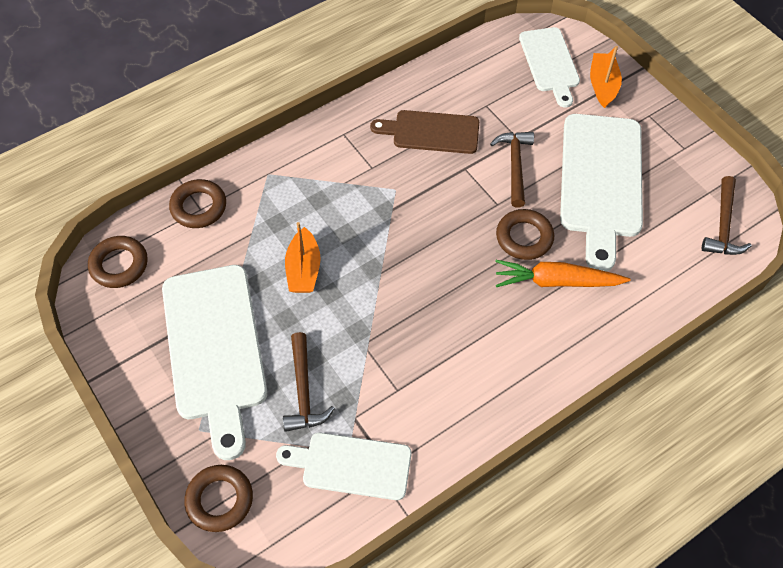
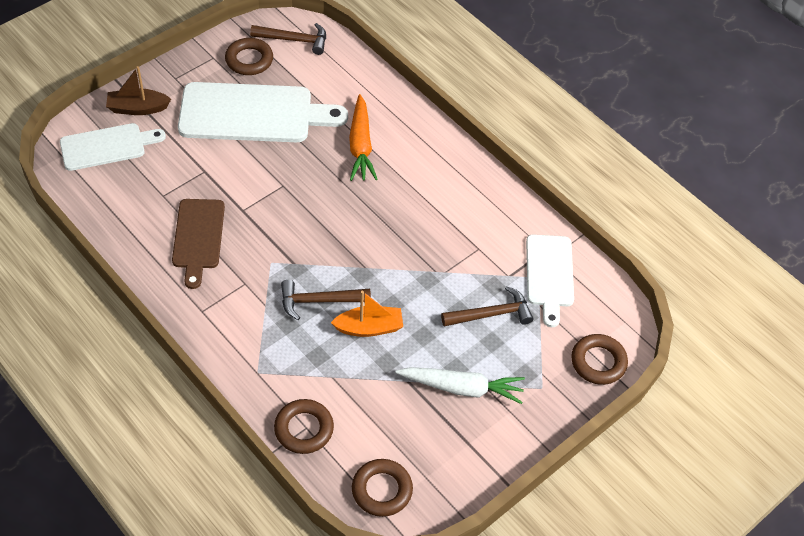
camera: 100 degrees left, 5 degrees down
(215, 348) = (462, 388): white cutting board -> white carrot
(515, 165) = (238, 173): brown hammer -> brown hammer (319, 301)
(524, 237) = (318, 166): brown ring -> brown ring (249, 60)
(602, 85) = (138, 108): orange boat -> brown boat

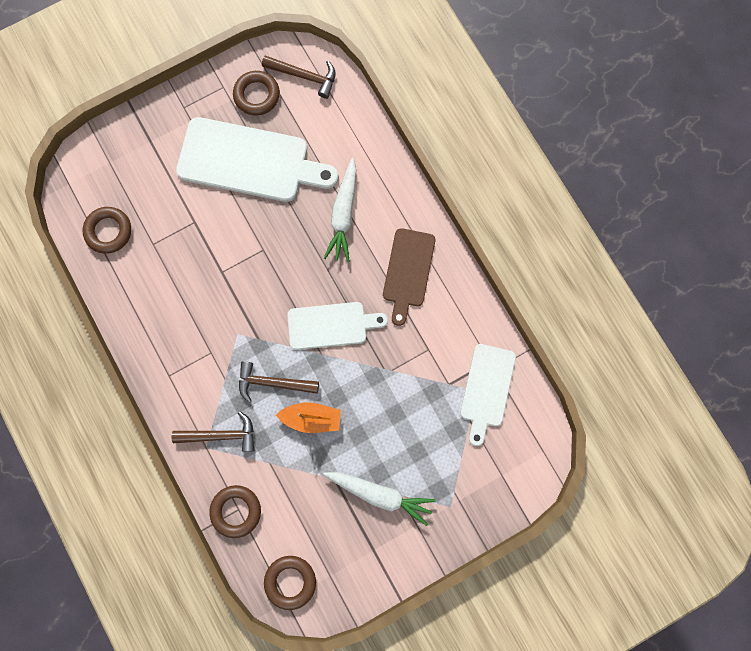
camera: 15 degrees right, 25 degrees up
(107, 146) = (110, 180): white cutting board -> white cutting board (331, 325)
(138, 108) = (144, 139): brown boat -> none
(198, 238) = (177, 296): brown cutting board -> brown cutting board (408, 271)
(360, 145) = (343, 215): orange carrot -> white carrot
(491, 314) = (424, 423): brown hammer -> brown hammer (221, 435)
(598, 362) = (507, 489): brown ring -> brown ring (108, 231)

